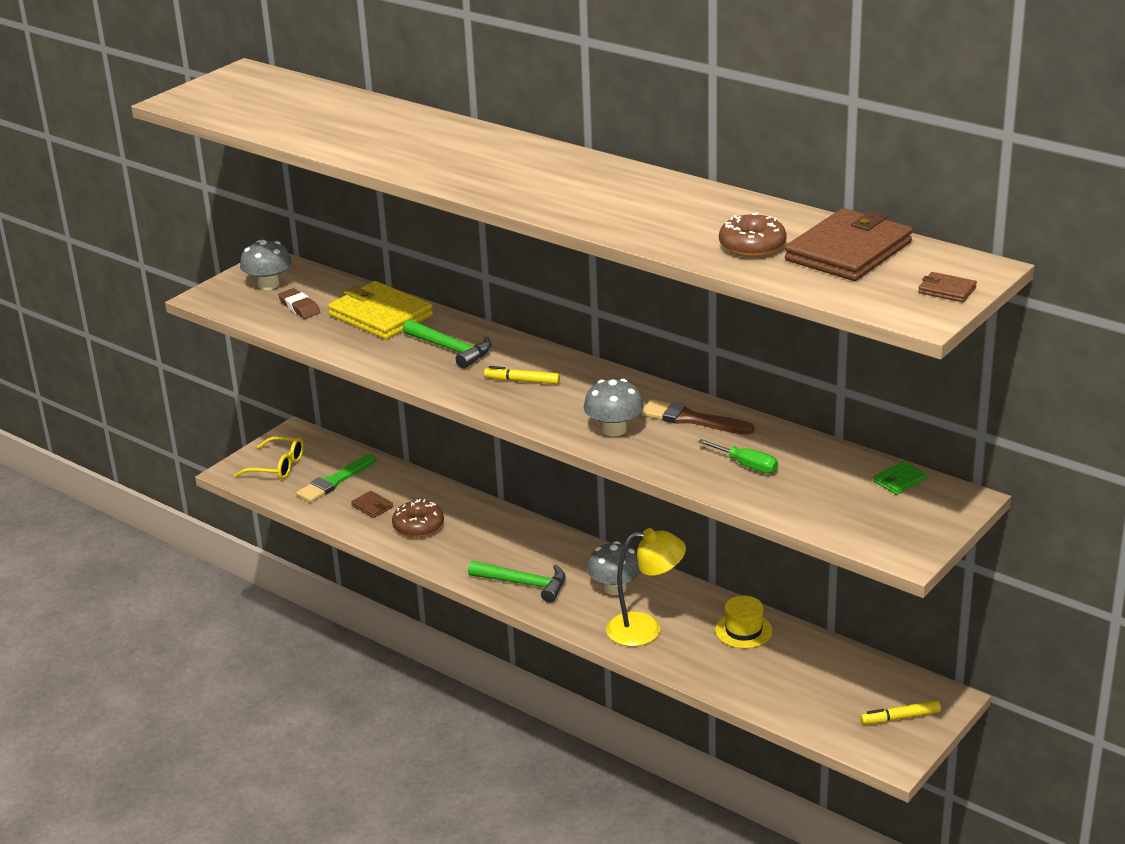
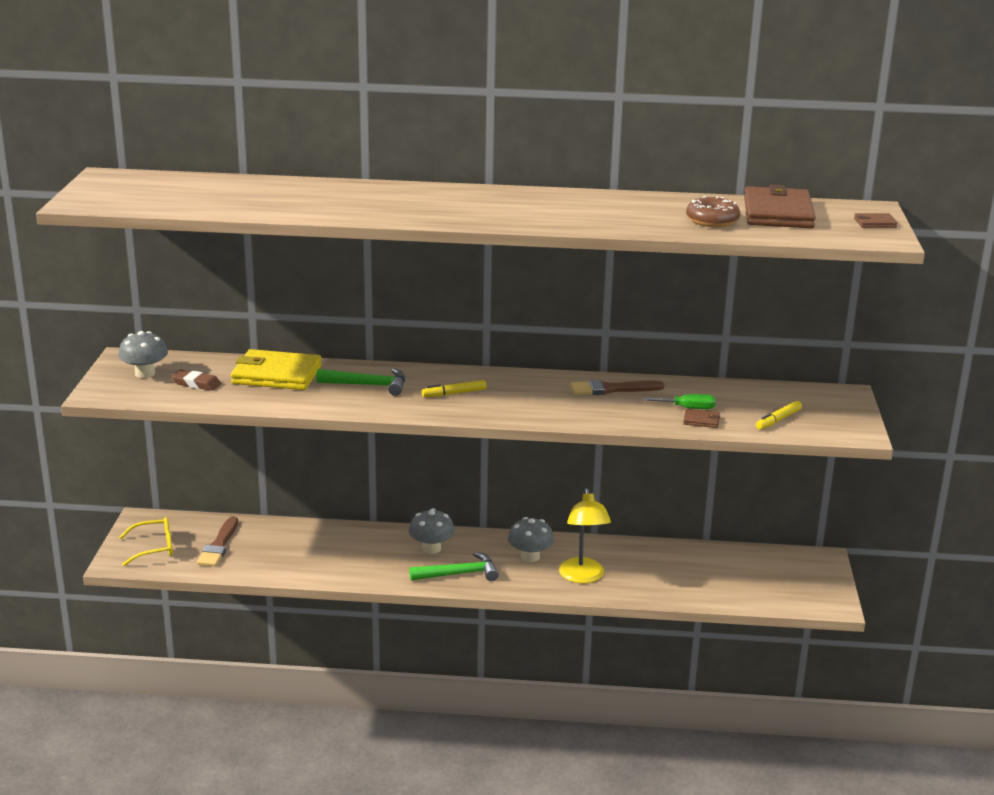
camera: 35 degrees left, 5 degrees down
(334, 481) = (219, 545): green brush -> brown brush
(372, 506) = (273, 554): brown wallet -> brown wallet (701, 420)
(418, 526) = (328, 558): brown donut -> none
(614, 429) = (566, 408): grey mushroom -> grey mushroom (431, 548)
(645, 629) = (583, 577): yellow lamp -> yellow lamp turned 120 degrees clockwise
(743, 630) = (650, 557): yellow hat -> none
(899, 480) = (795, 393): green wallet -> none
(900, 718) = (810, 579): yellow marker -> yellow marker (778, 420)

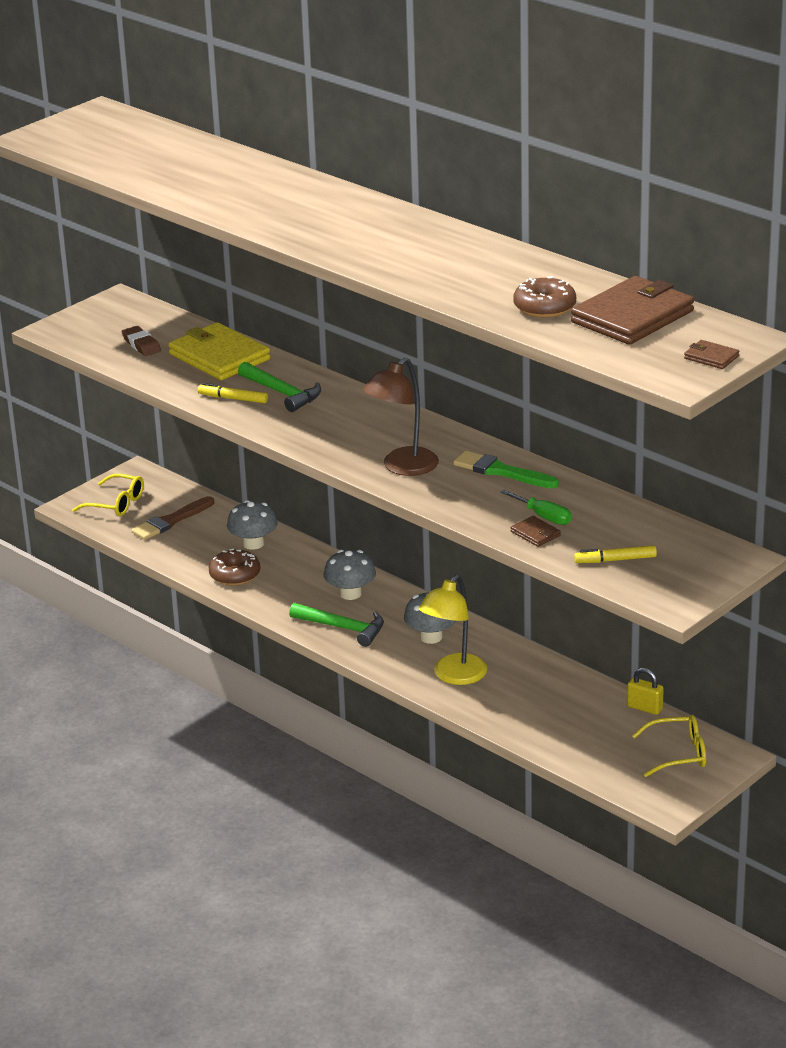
camera: 40 degrees right, 5 degrees up
(145, 373) = (114, 321): grey mushroom -> grey mushroom (253, 544)
(325, 566) = (235, 575): none -> brown donut
(454, 393) = (345, 427): yellow marker -> yellow marker (233, 399)
(540, 407) = (402, 467): none -> brown lamp
(611, 389) = (501, 471): brown brush -> green brush
(731, 549) = (644, 708): none -> yellow padlock
(792, 570) = (678, 754): none -> yellow glasses

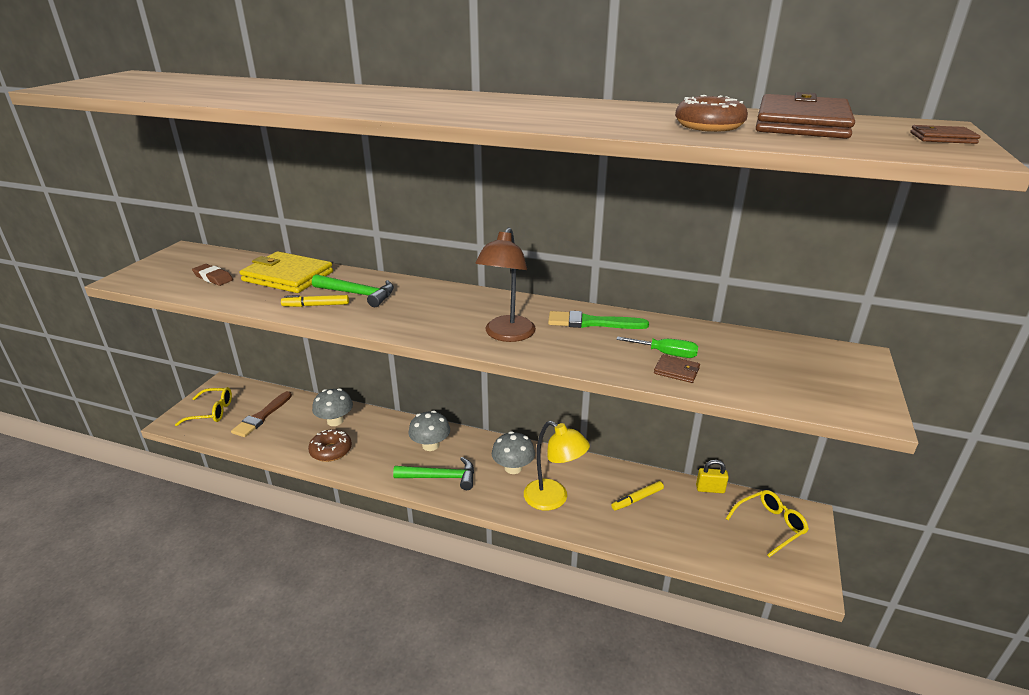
camera: 25 degrees left, 0 degrees up
(454, 676) = (553, 499): yellow lamp -> yellow lamp turned 60 degrees counterclockwise
(615, 560) = (770, 381): yellow marker -> yellow marker (637, 499)

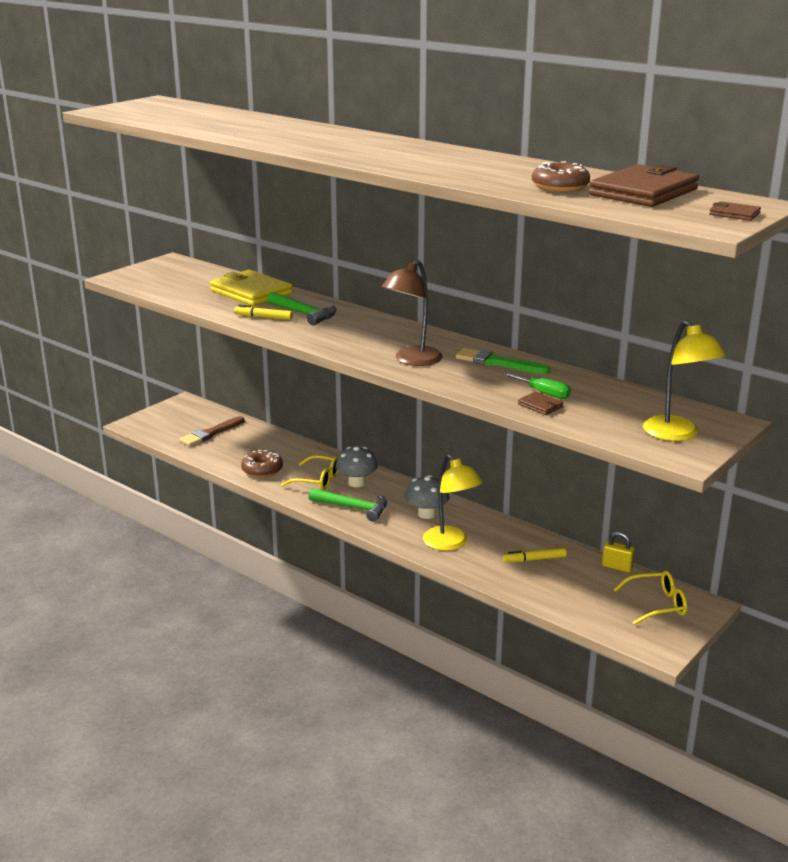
camera: 20 degrees right, 5 degrees down
(212, 412) = (168, 422): yellow glasses -> yellow glasses (317, 480)
(213, 278) = (188, 285): brown eraser -> none
(335, 421) = (276, 448): grey mushroom -> none
(832, 382) = (677, 434): none -> yellow lamp

